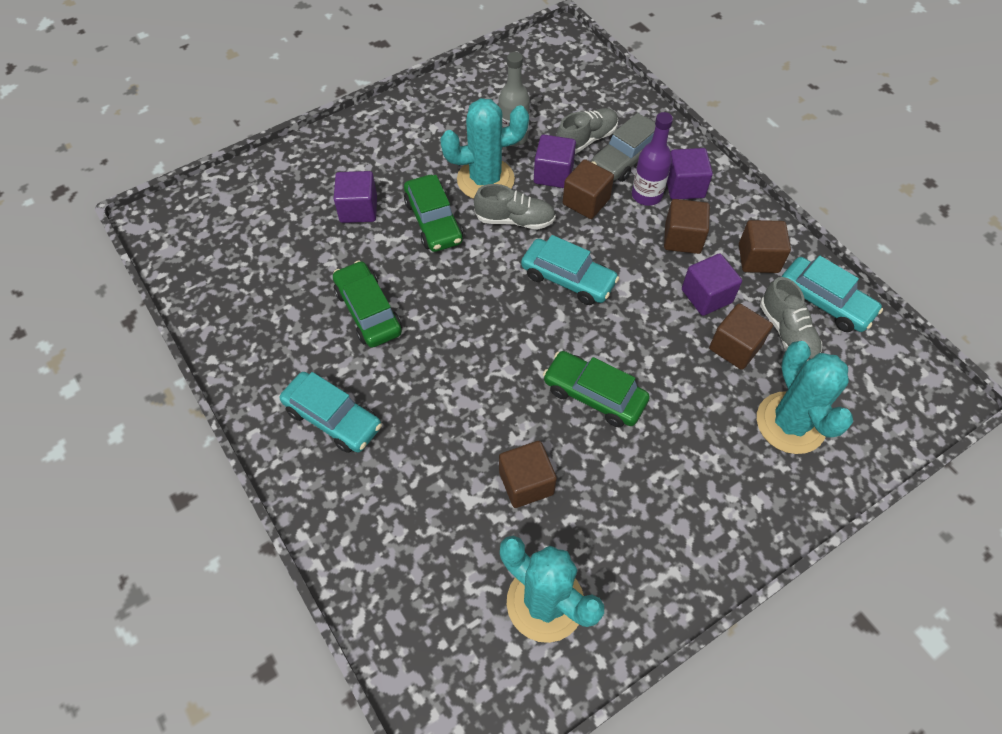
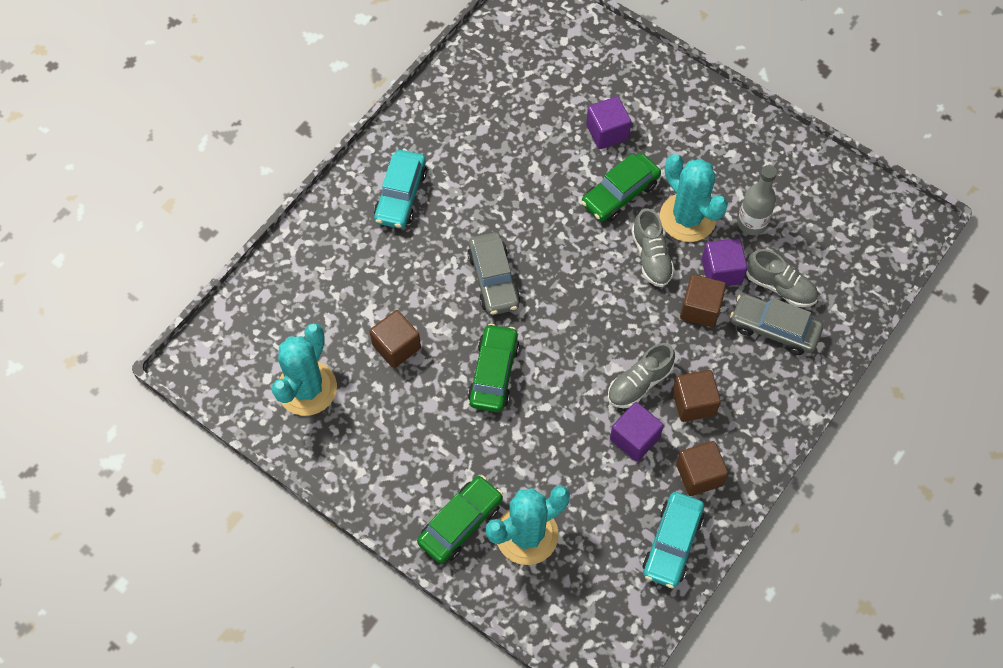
camera: 70 degrees right, 5 degrees up
(368, 311) = (506, 181): green car -> green car (460, 523)
(482, 360) = (493, 279): none -> grey car
(568, 279) = (604, 319): turquoise car -> none
(646, 195) = (733, 358): purple bottle -> none
(684, 186) = (760, 389): purple cube -> none
(735, 347) = (587, 474): brown cube -> none
(787, 332) = (622, 515): grey shoe -> grey shoe (639, 383)

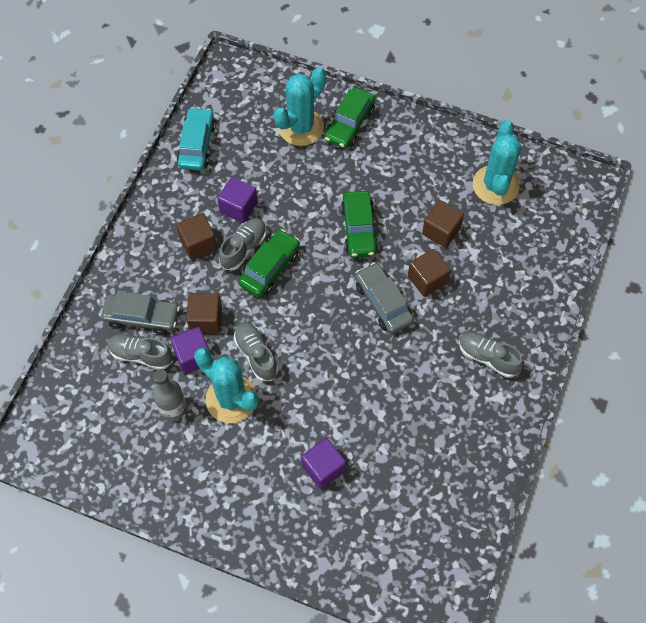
camera: 165 degrees right, 0 degrees up
(400, 195) = (488, 357): turquoise car -> grey shoe
(620, 193) = (296, 407): green car -> green car (270, 268)
(699, 475) = (185, 193): brown cube -> brown cube (427, 279)

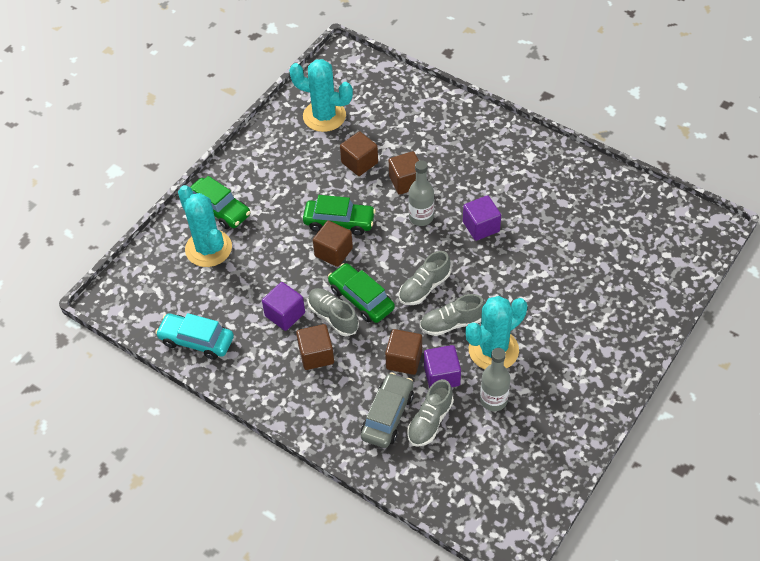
camera: 75 degrees left, 10 degrees down
(320, 232) = (333, 252): none -> brown cube
(323, 468) = (574, 289): purple cube -> purple cube (481, 227)
(383, 302) = (421, 217): grey car -> grey bottle
(488, 357) = (491, 155): grey shoe -> grey shoe (424, 287)

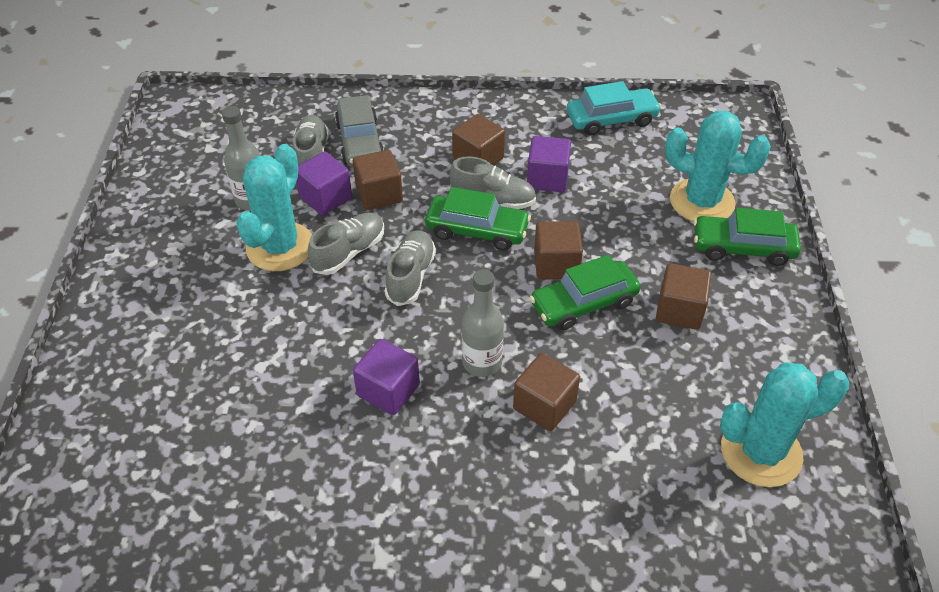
camera: 145 degrees right, 5 degrees down
(359, 163) = (635, 400): brown cube -> brown cube (679, 310)

